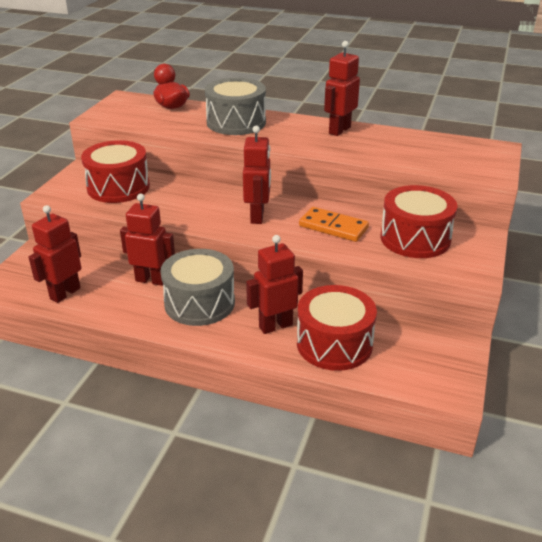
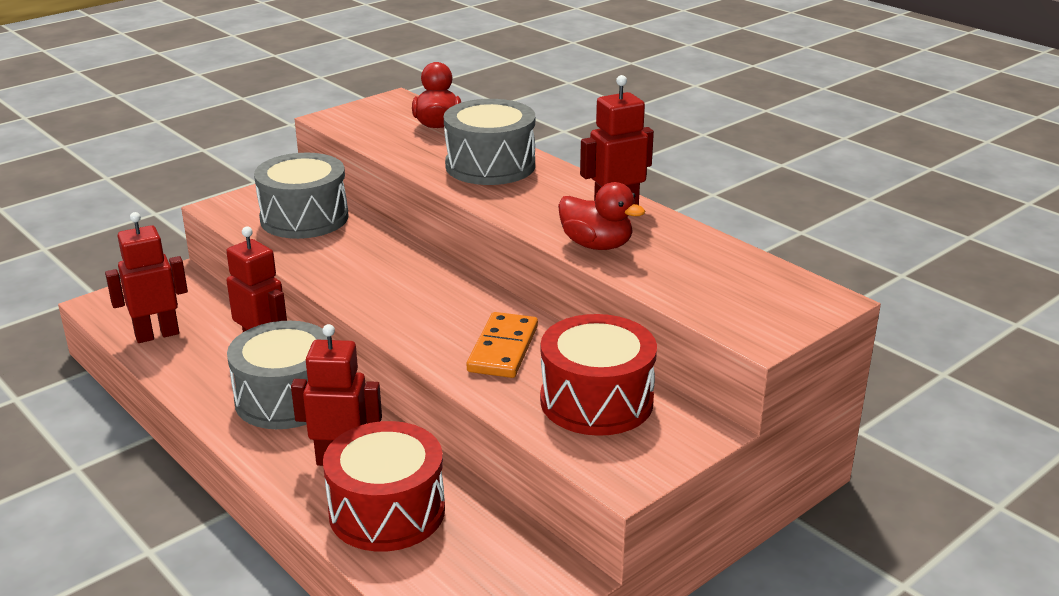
camera: 30 degrees right, 5 degrees down
(118, 187) = (304, 218): red drum -> grey drum
(257, 216) = (423, 304): red robot -> none
(333, 227) = (503, 349): orange domino -> orange domino turned 45 degrees clockwise
(354, 150) = (596, 245): none -> red duck

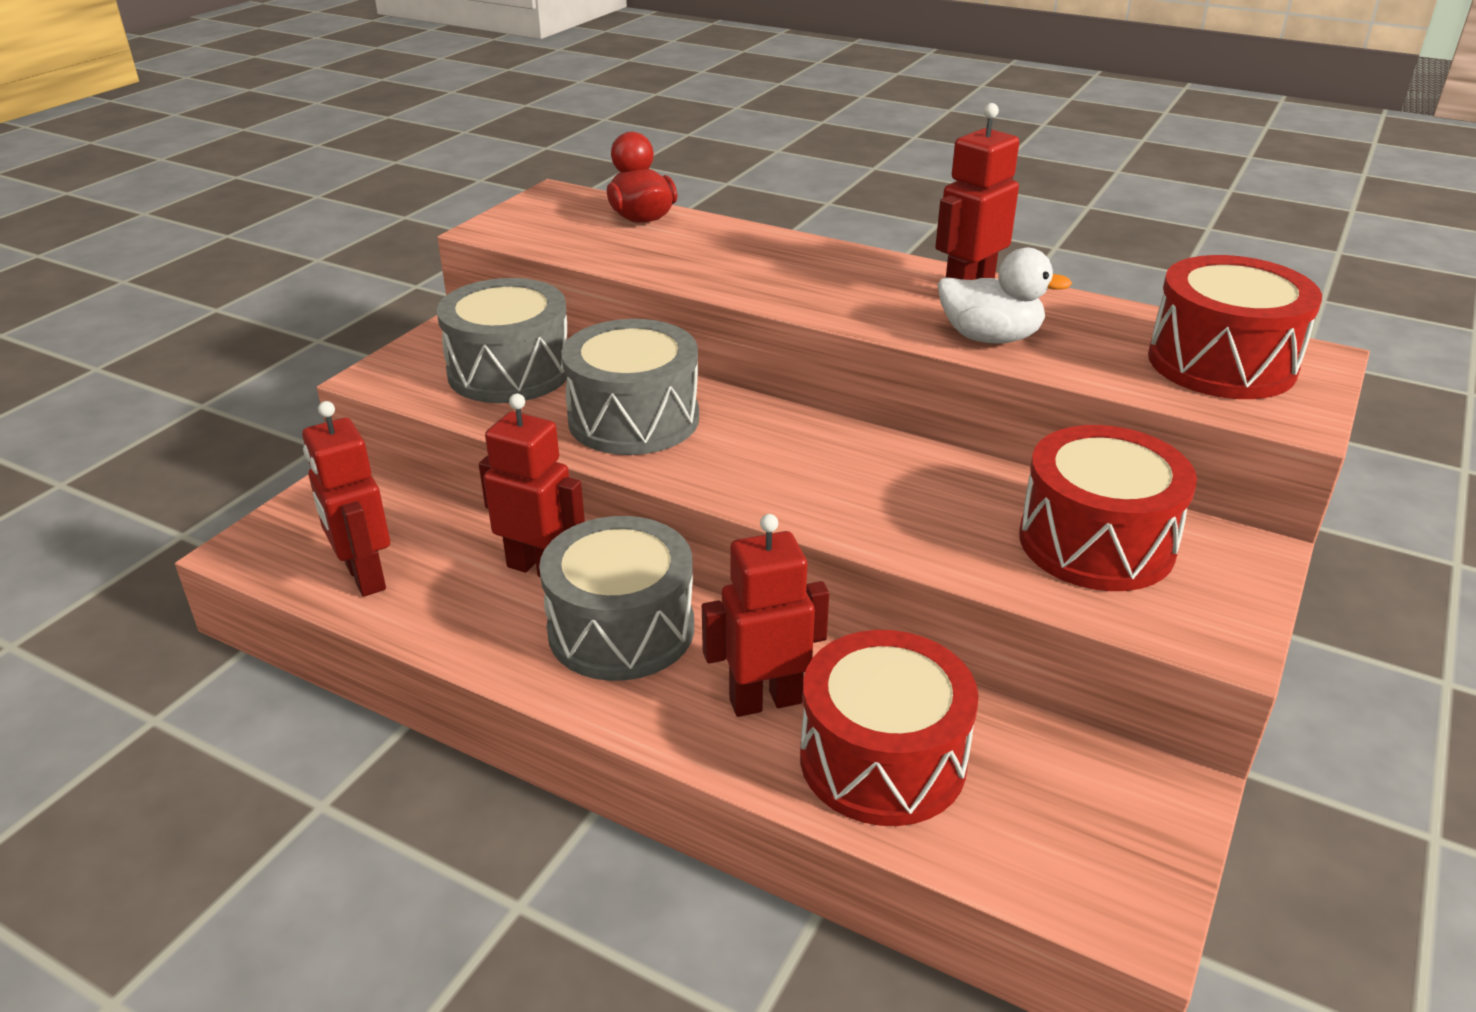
camera: 20 degrees left, 5 degrees up
(157, 334) = (364, 577): red robot -> red robot turned 75 degrees counterclockwise
(490, 165) = (759, 259): grey drum -> grey drum (633, 419)
(503, 349) = (921, 498): orange domino -> none
(596, 245) = (990, 338): red duck -> white duck
(748, 291) = (1221, 363): none -> red drum

